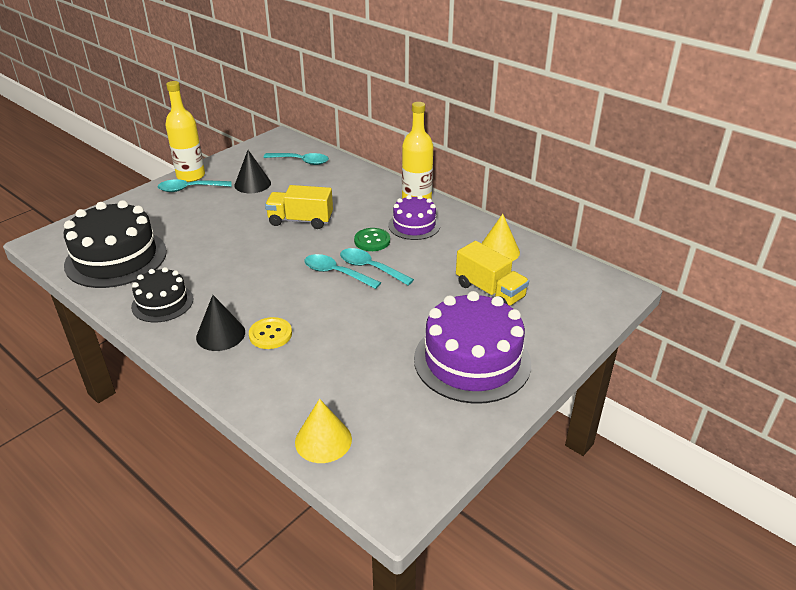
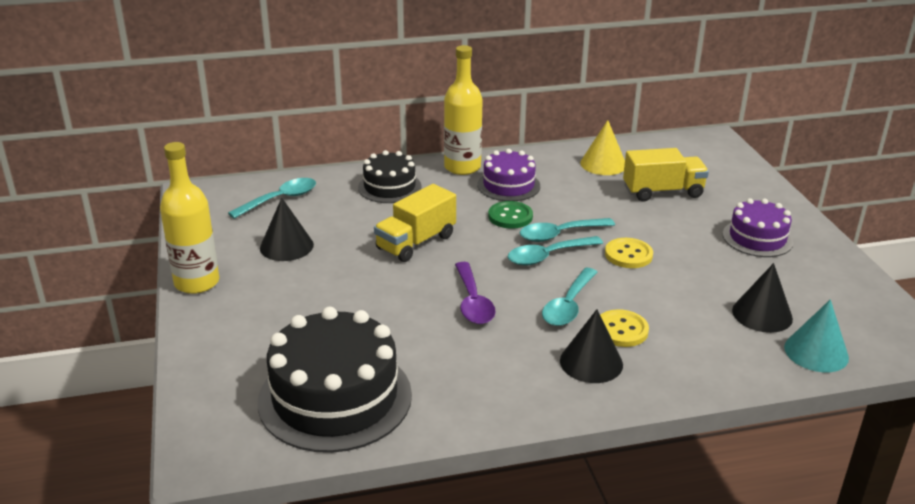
camera: 55 degrees left, 5 degrees down
(162, 303) = (485, 386): black cake -> black cake (389, 187)
(189, 189) = (231, 293): turquoise spoon -> turquoise spoon (568, 305)
(251, 265) = (473, 302): none -> purple spoon
(323, 440) = (816, 352): yellow cone -> turquoise cone
(353, 395) = (762, 314): none -> black cone
(374, 305) = (628, 255): none -> yellow button
(472, 360) = (757, 238): purple cake -> purple cake, size x0.57

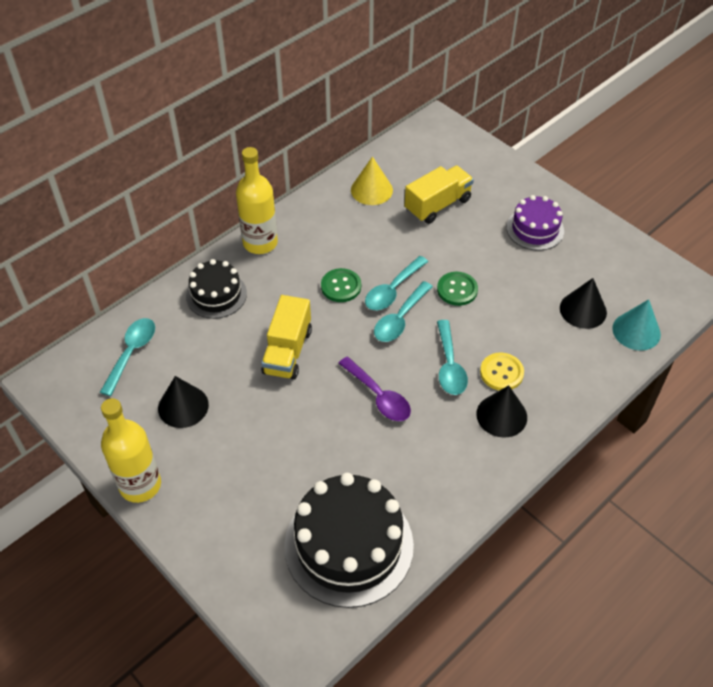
camera: 30 degrees left, 20 degrees up
(508, 185) = (314, 249): purple cake -> none
(628, 255) = (457, 290): yellow button -> green button

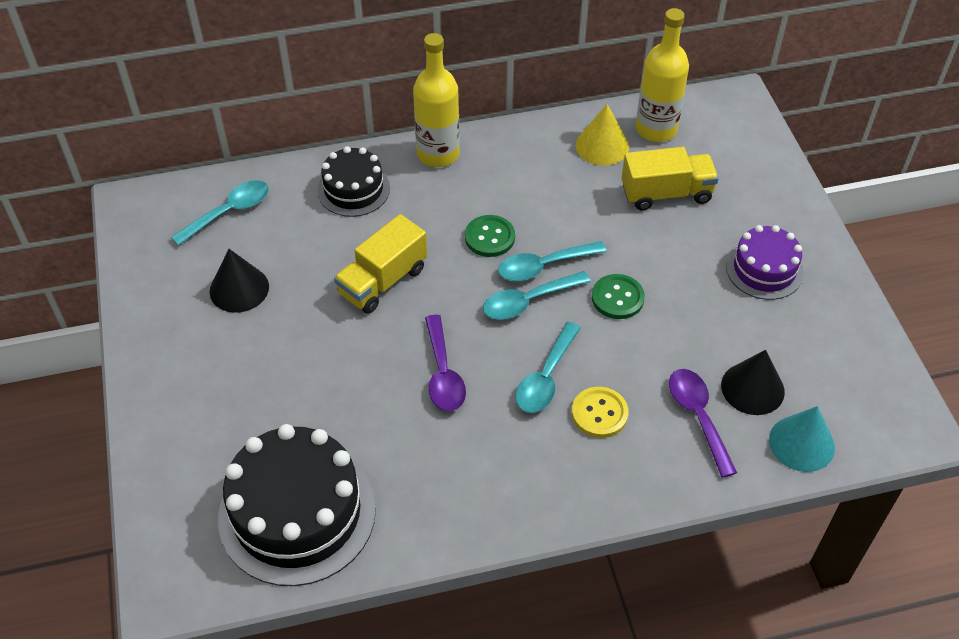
camera: 30 degrees right, 0 degrees up
(140, 485) = (143, 347): yellow bottle -> yellow bottle (656, 129)
(501, 415) = (564, 460): black cone -> none
(563, 344) = (698, 416): none -> purple spoon

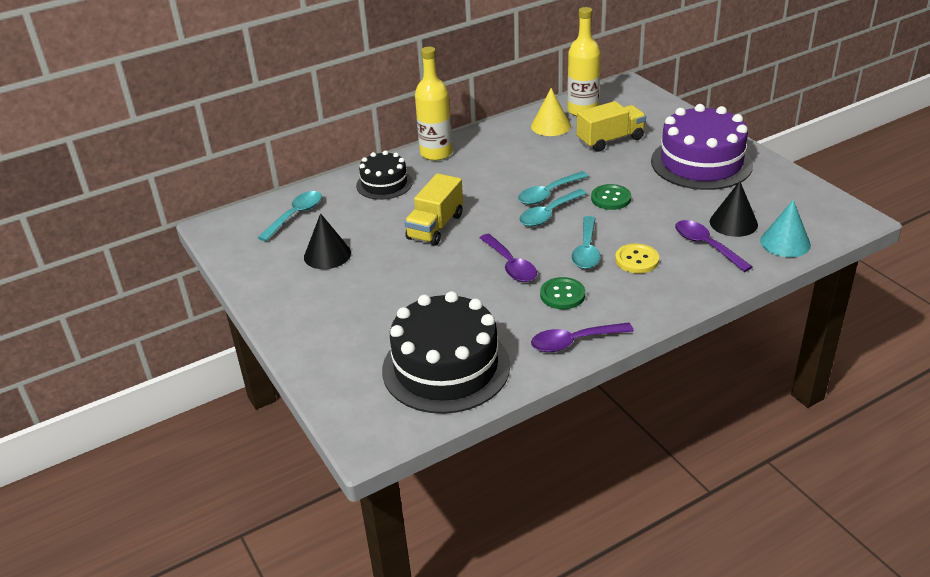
camera: 15 degrees left, 15 degrees down
(461, 523) = (574, 342): none -> purple spoon
(489, 237) = (500, 187): green button -> green button (562, 295)
(764, 269) = (701, 163): purple cake -> purple cake, size x1.76

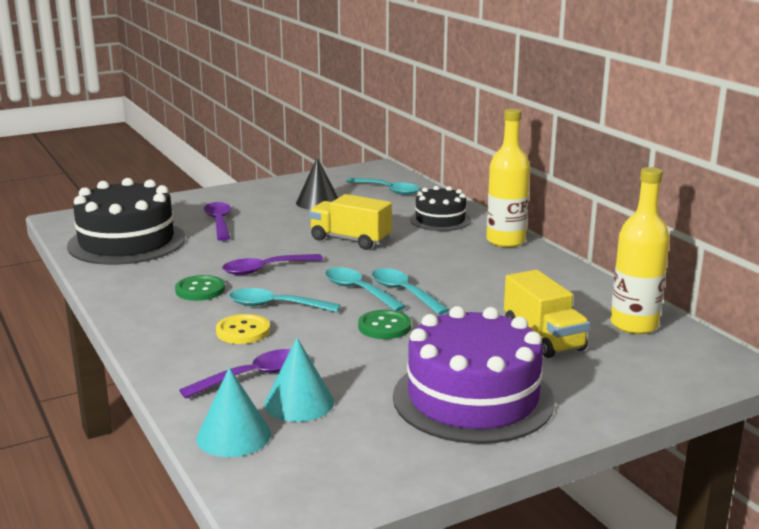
camera: 90 degrees right, 15 degrees down
(550, 126) = (582, 302): yellow cone -> none
(574, 342) = (121, 291): purple spoon -> purple spoon (219, 222)
(733, 223) = (299, 403): black cone -> turquoise cone

